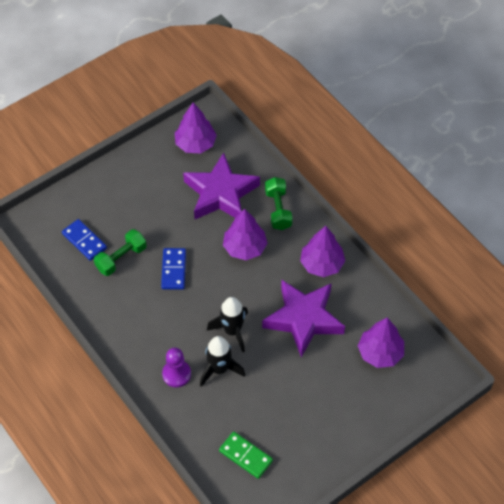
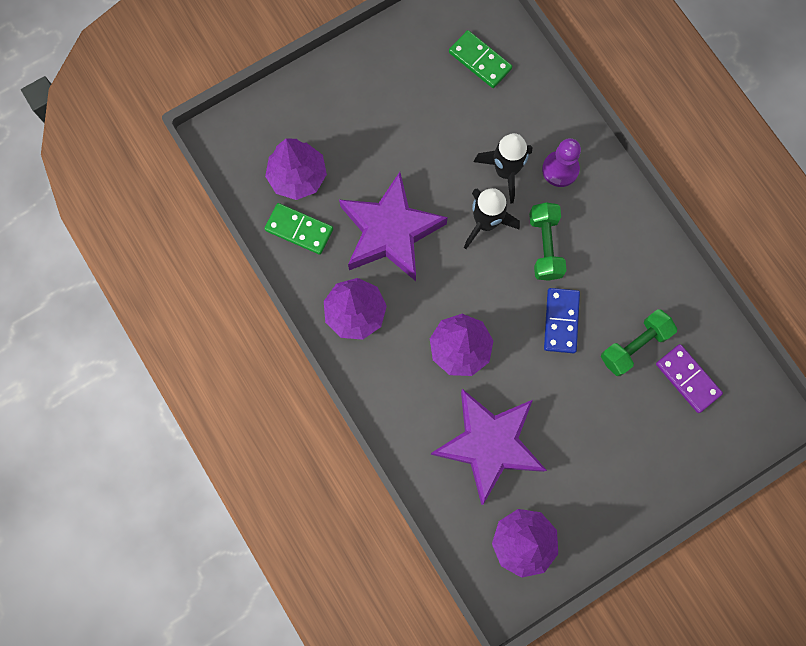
camera: 175 degrees left, 20 degrees up
(84, 241) = (687, 379): blue domino -> purple domino
(278, 210) = (407, 408): green dumbbell -> green dumbbell (545, 246)
(372, 315) = (299, 230): none -> green domino

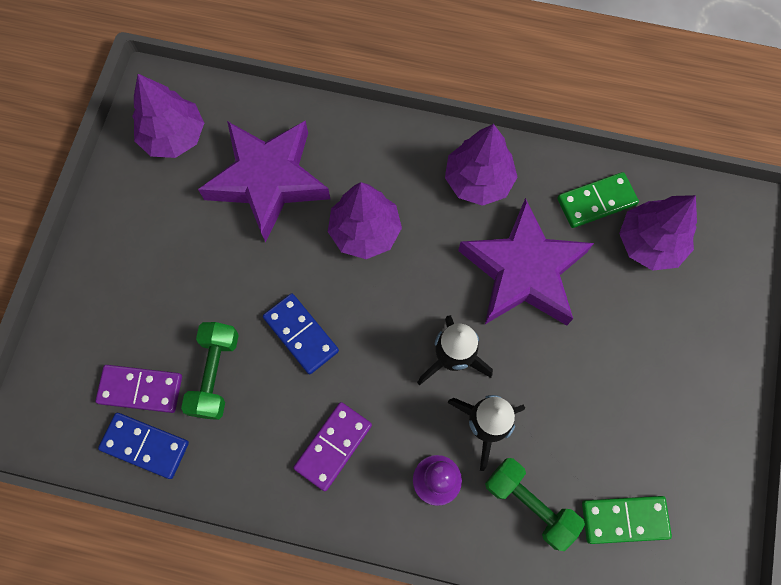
camera: 135 degrees right, 5 degrees down
(545, 246) = (379, 389): green dumbbell -> green dumbbell (529, 504)
(601, 239) = (333, 446): none -> purple domino
(711, 341) = (145, 445): none -> blue domino

